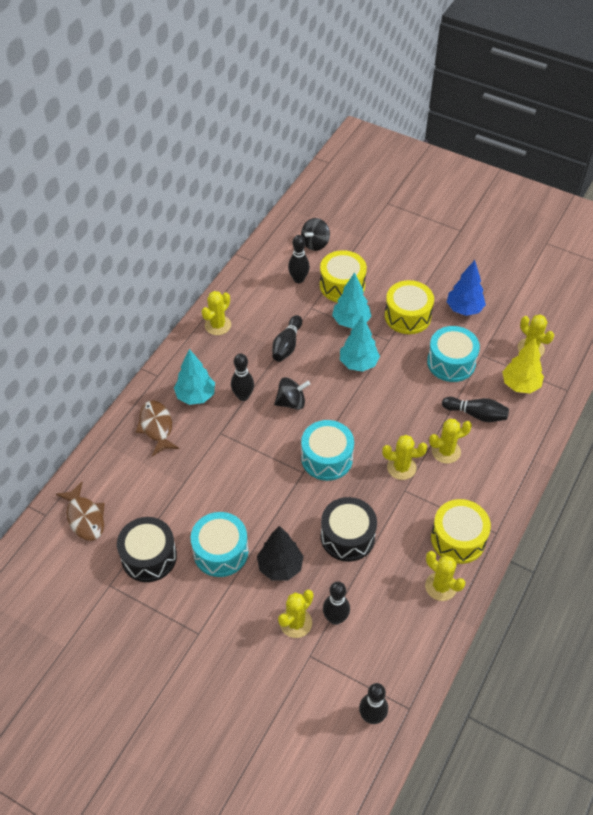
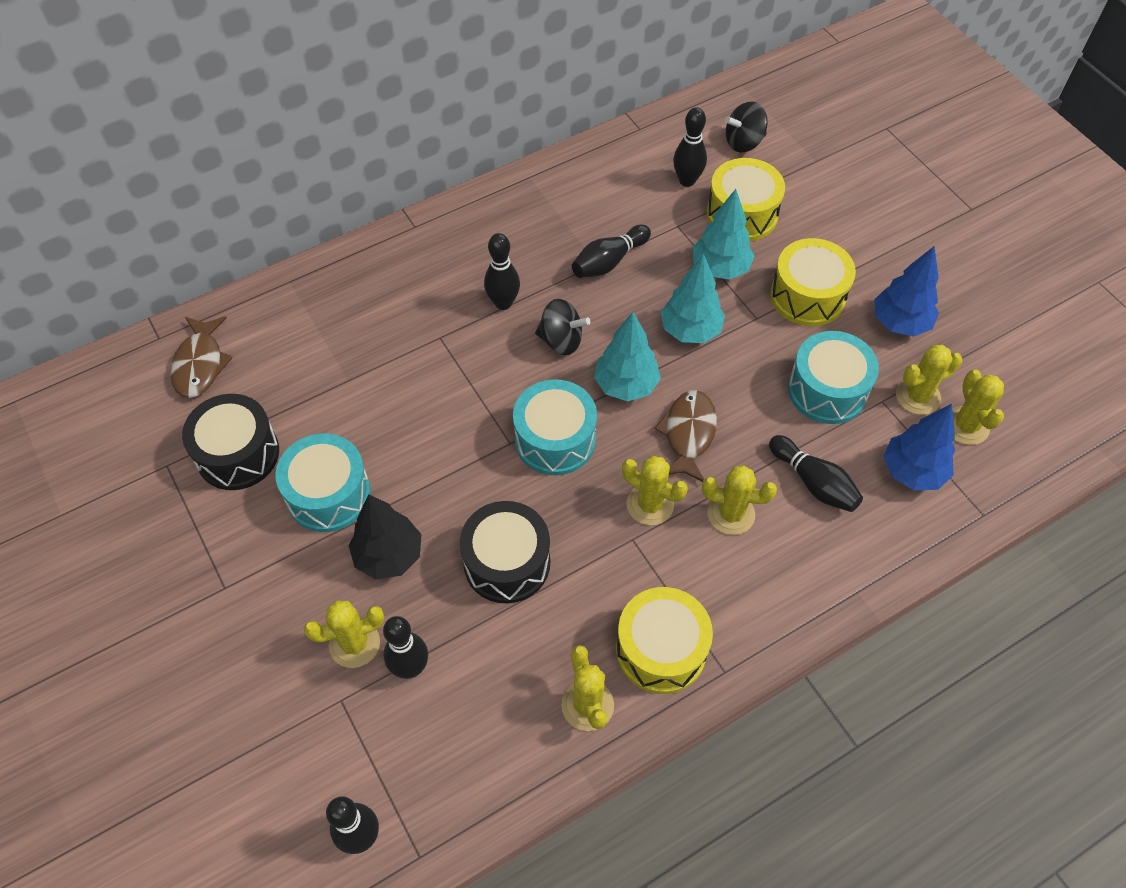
camera: 30 degrees right, 5 degrees up
(156, 427) = (366, 292): brown fish -> brown fish (688, 434)
(195, 396) = (443, 274): turquoise tree -> turquoise tree (626, 385)
(218, 325) = (536, 195): yellow cactus -> yellow cactus (918, 396)
(520, 385) = (912, 472): yellow tree -> blue tree

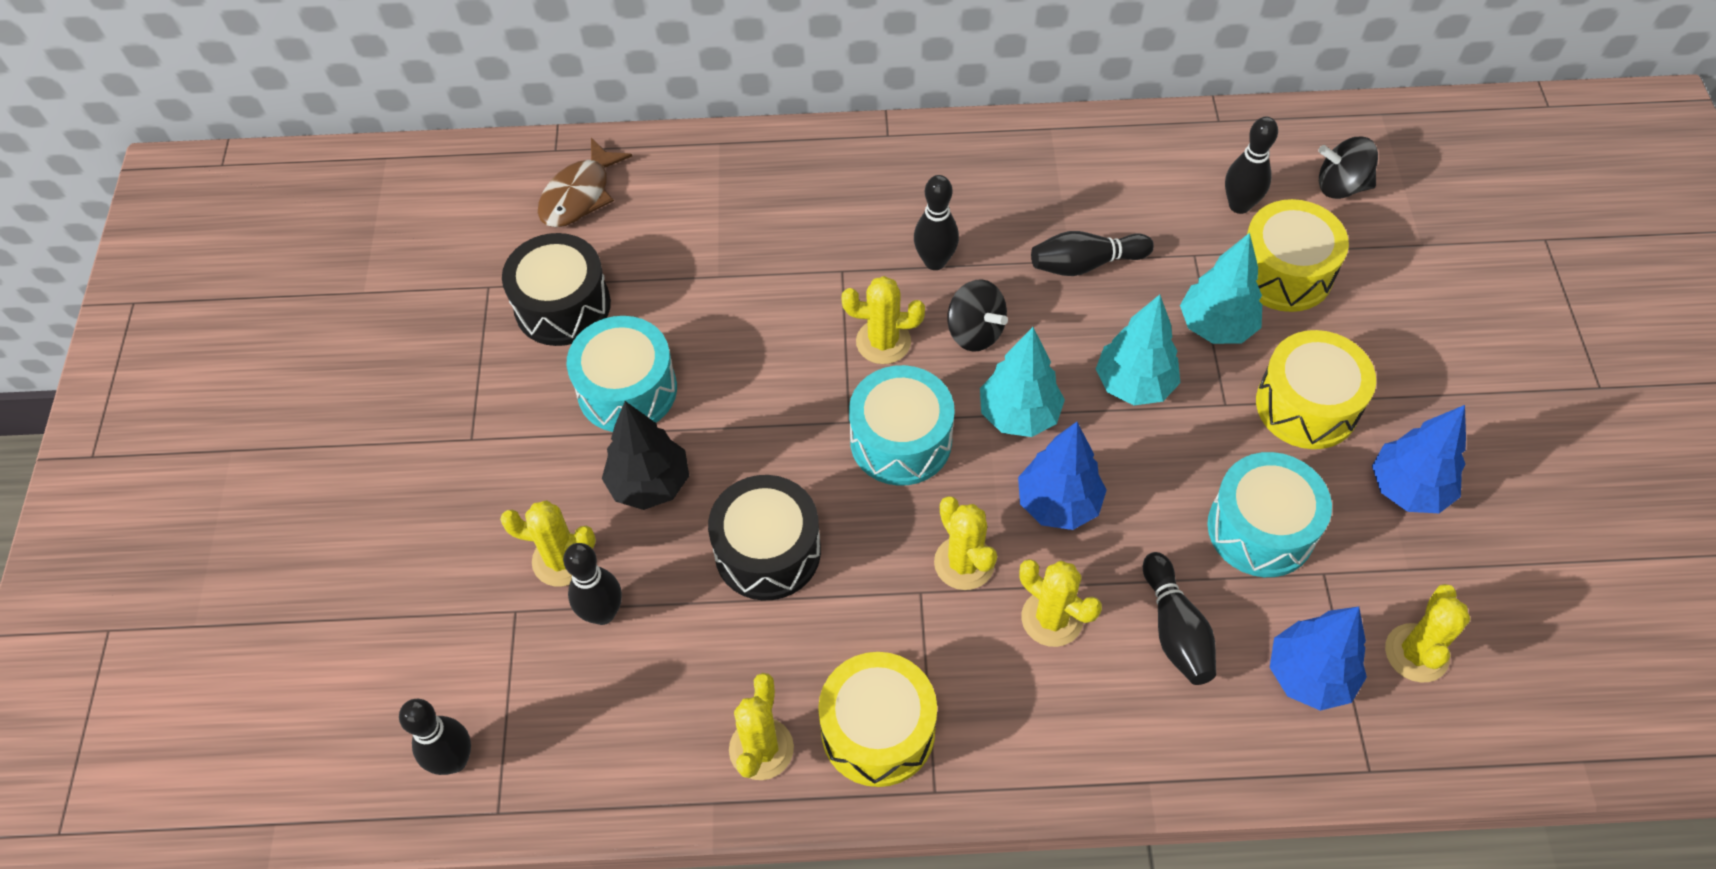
camera: 30 degrees right, 0 degrees up
(688, 434) = (1058, 504): brown fish -> blue tree
(918, 396) = (1374, 588): yellow cactus -> yellow cactus (883, 342)

